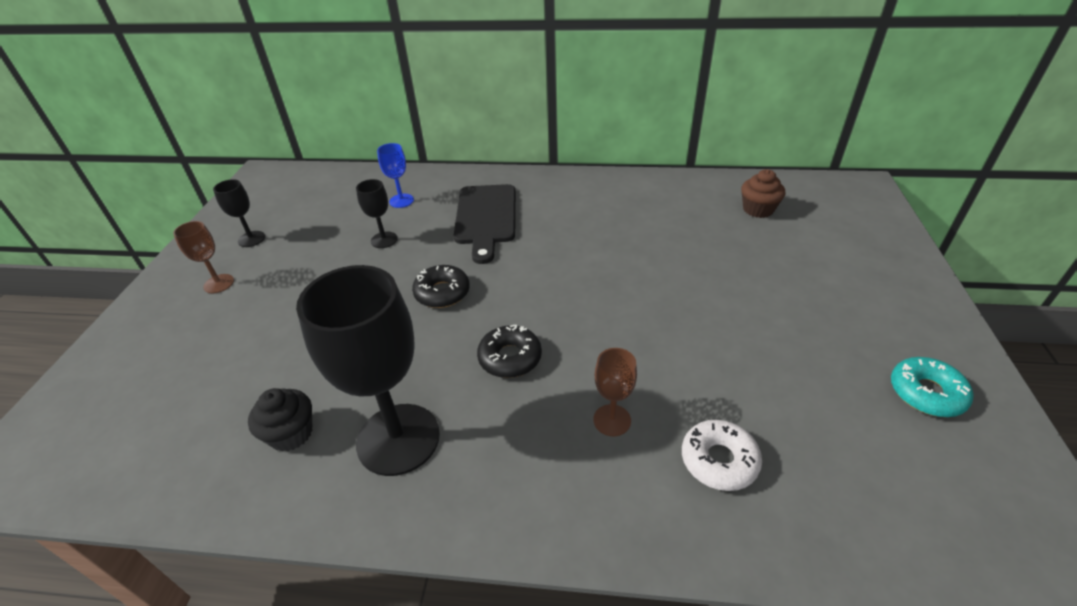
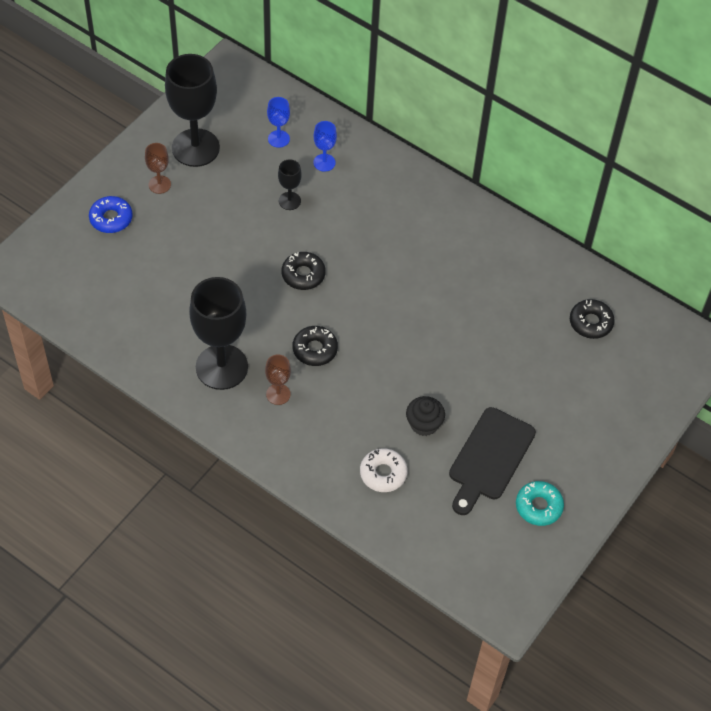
camera: 25 degrees right, 15 degrees up
(161, 340) = (111, 218): none -> blue donut
(251, 239) = (195, 148): black goblet -> black goblet, size x2.17
(291, 433) = (166, 331): black cupcake -> black cupcake (424, 424)
(342, 201) = (278, 139): none -> blue goblet
(486, 218) = (377, 217): black cutting board -> black cutting board (490, 458)
(612, 420) = (344, 421): brown goblet -> brown goblet (278, 394)
(758, 209) = (590, 322): brown cupcake -> black donut

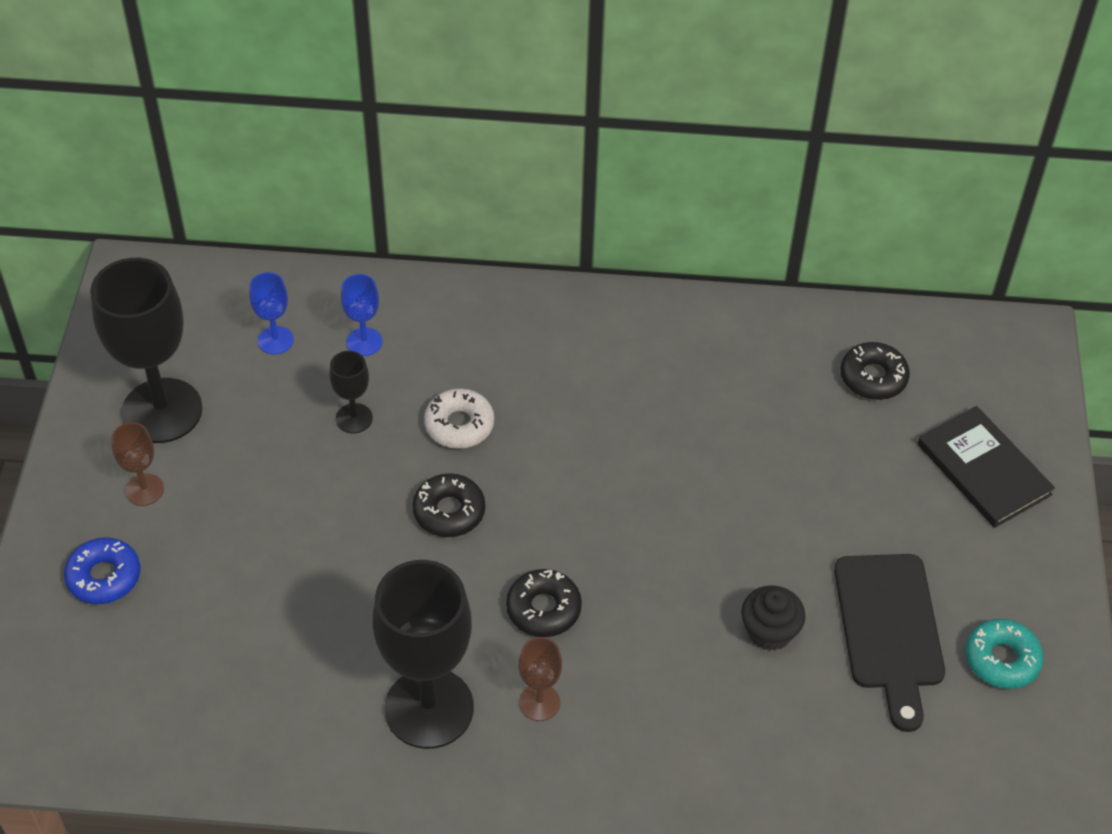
camera: 30 degrees left, 5 degrees down
(383, 473) = (768, 733): white donut -> white donut (459, 425)
(613, 404) = (983, 469): none -> black book

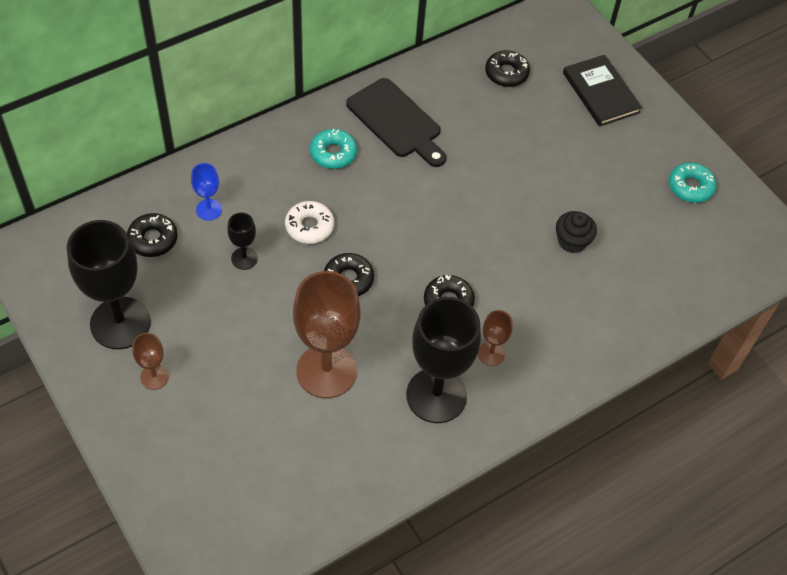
camera: 40 degrees left, 5 degrees up
(104, 577) = (178, 444): blue donut -> none
(275, 340) = (153, 239): blue goblet -> black donut
(330, 599) = (326, 371): none -> brown goblet
(563, 356) = (333, 153): none -> turquoise donut
(889, 629) = (627, 204): black cutting board -> black cutting board (396, 121)
(983, 469) = (601, 92): black book -> black book turned 45 degrees clockwise

